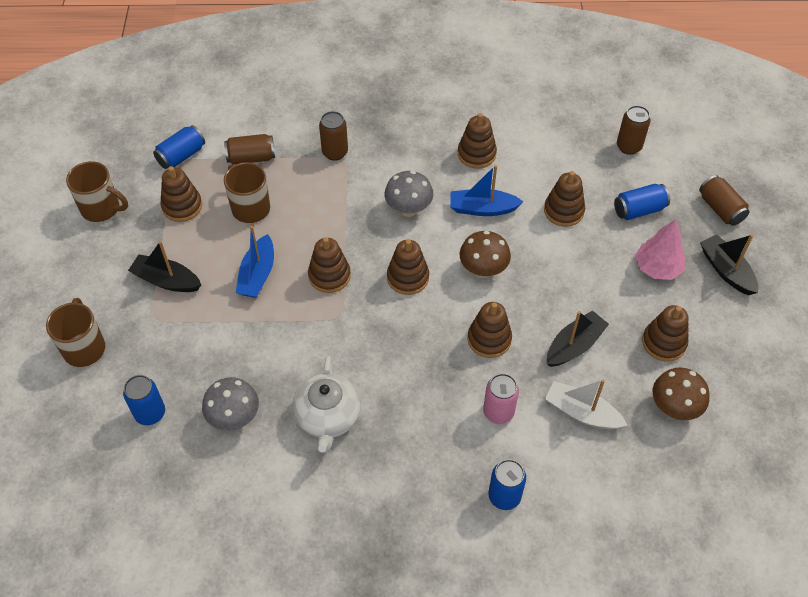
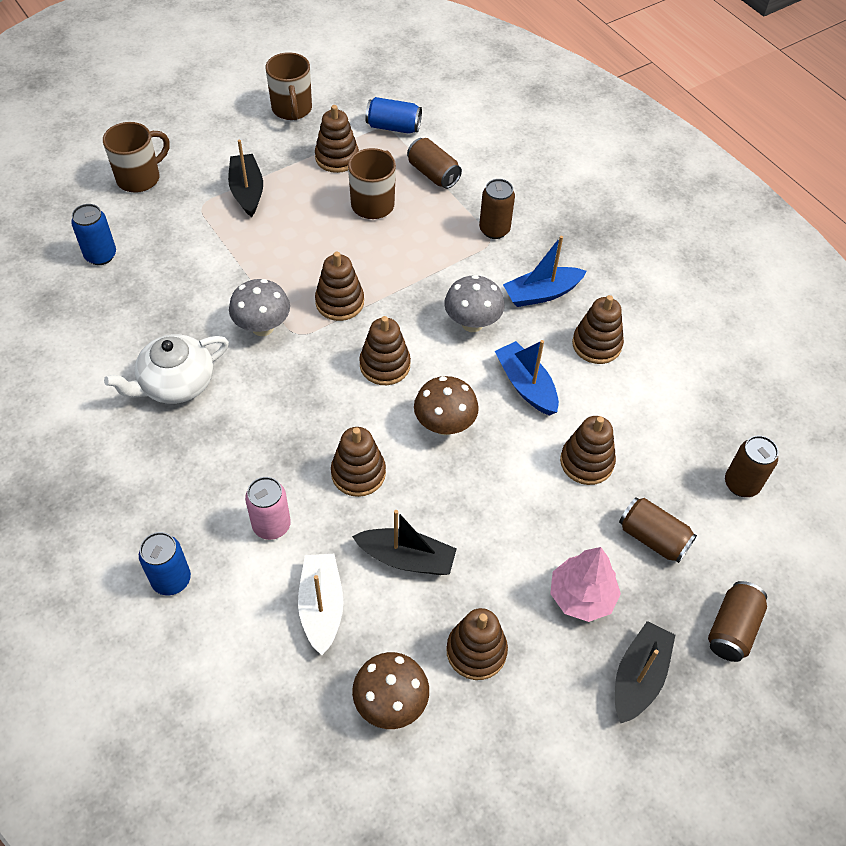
camera: 55 degrees right, 0 degrees up
(234, 418) = (132, 315): grey mushroom -> grey mushroom (262, 327)
(257, 274) = (301, 249): blue boat -> blue boat (542, 293)
(639, 210) = (653, 538): blue can -> brown can

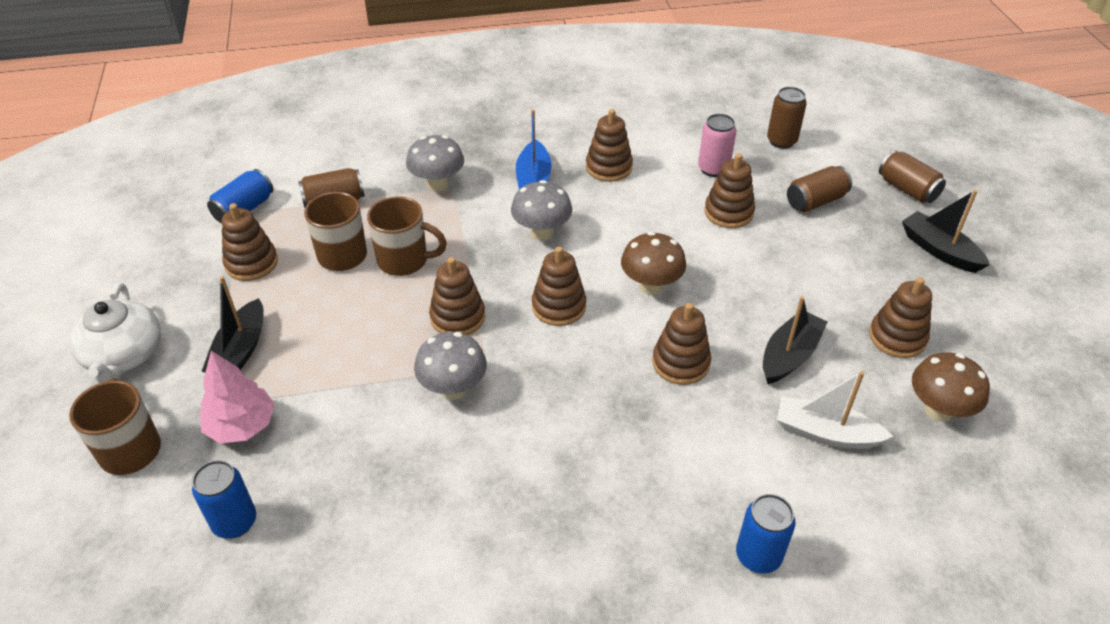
camera: 65 degrees left, 10 degrees down
(176, 383) = (489, 488): white teapot -> white teapot (124, 355)
(247, 191) = (240, 350): black boat -> black boat turned 90 degrees counterclockwise
(271, 525) = (718, 448): pink can -> pink can (713, 169)
(292, 109) = (144, 278): brown mug -> brown mug (404, 261)
(494, 230) = (437, 184): brown can -> grey mushroom
(526, 385) = (631, 221): blue boat -> none
(581, 596) = (859, 257): pink tree -> pink tree (242, 426)

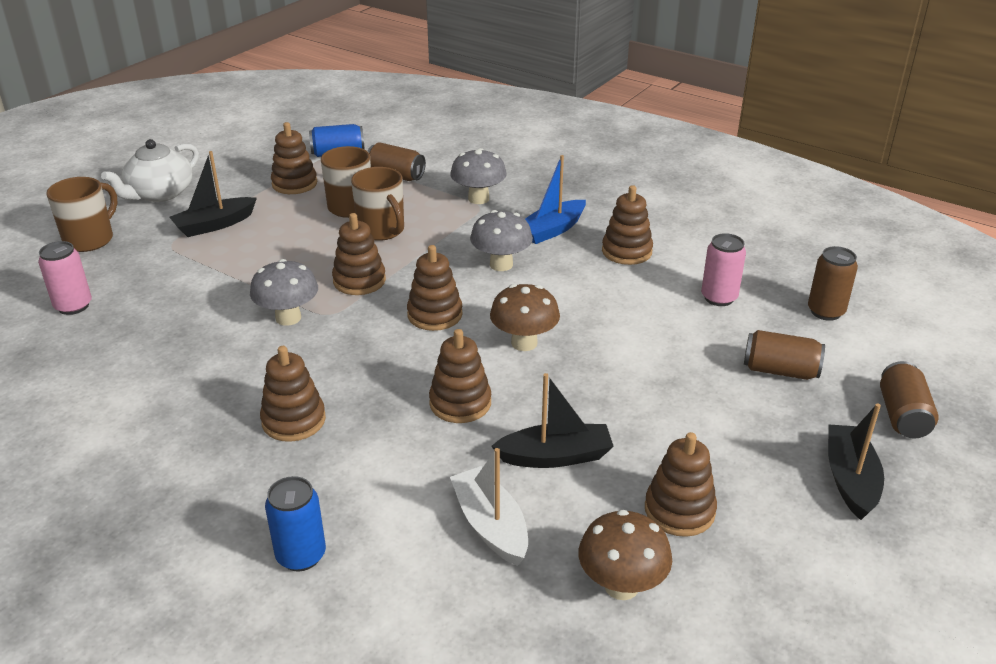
camera: 45 degrees right, 10 degrees down
(235, 522) = (73, 306): blue can -> pink can
(242, 426) = (153, 262): pink tree -> none
(728, 212) = (678, 333): brown stacking toy -> brown stacking toy (294, 420)

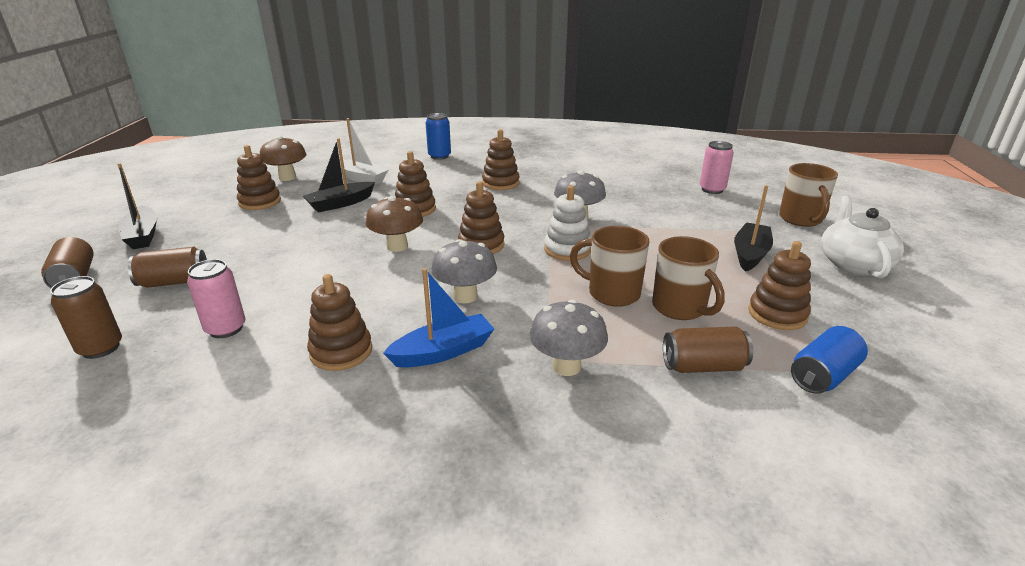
camera: 150 degrees right, 5 degrees down
(359, 281) = (567, 250): brown stacking toy -> white stacking toy
(552, 230) = (443, 352): blue boat -> blue boat turned 45 degrees clockwise

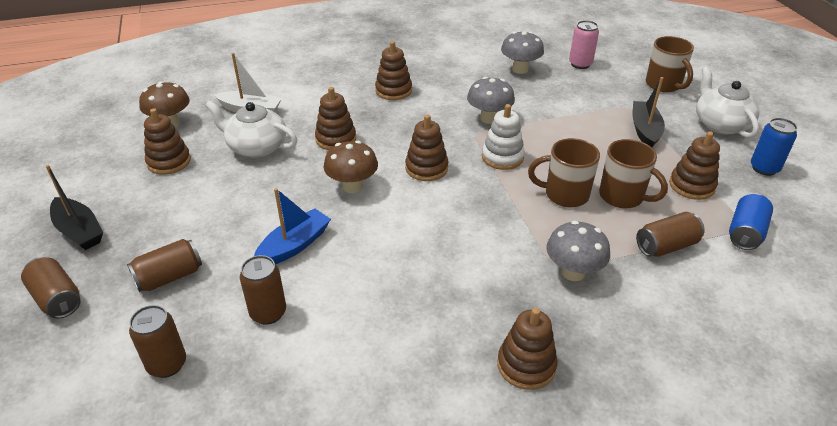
camera: 20 degrees left, 10 degrees up
(226, 329) = (268, 313): pink can -> brown can
(340, 203) = (256, 147): black boat -> white teapot
(341, 351) = (389, 307): brown stacking toy -> brown stacking toy (526, 365)
(439, 156) = (309, 66): blue can -> blue can (764, 168)
(443, 352) = (472, 285): blue boat -> blue boat (294, 245)
(465, 296) = (451, 226): grey mushroom -> grey mushroom (520, 69)

